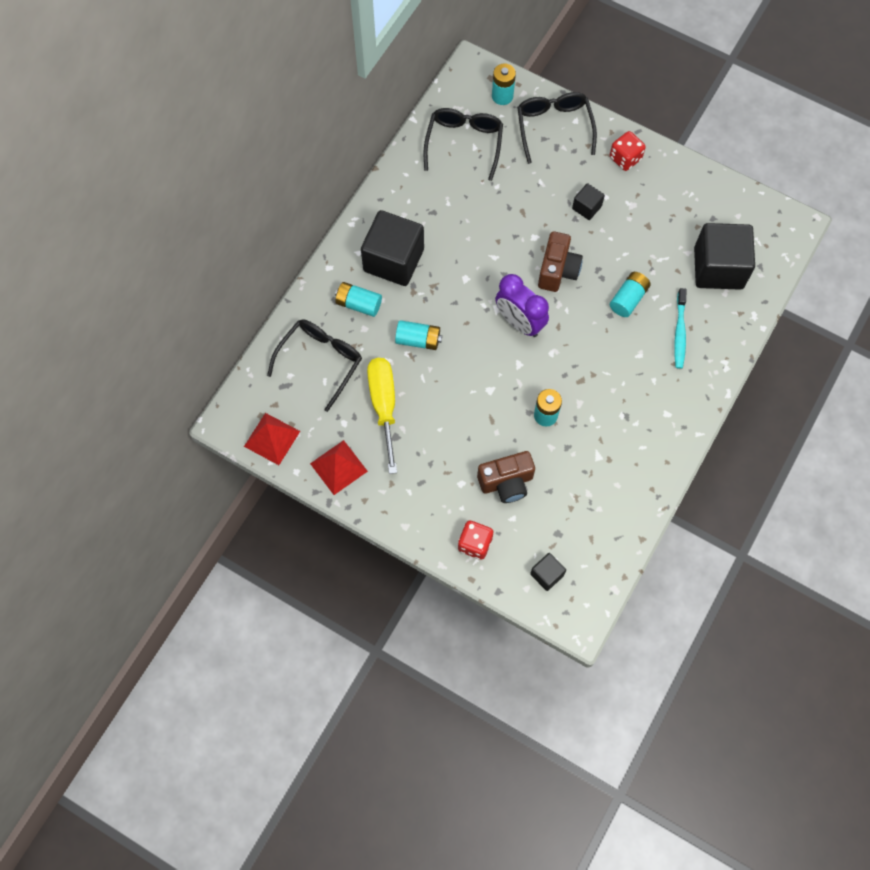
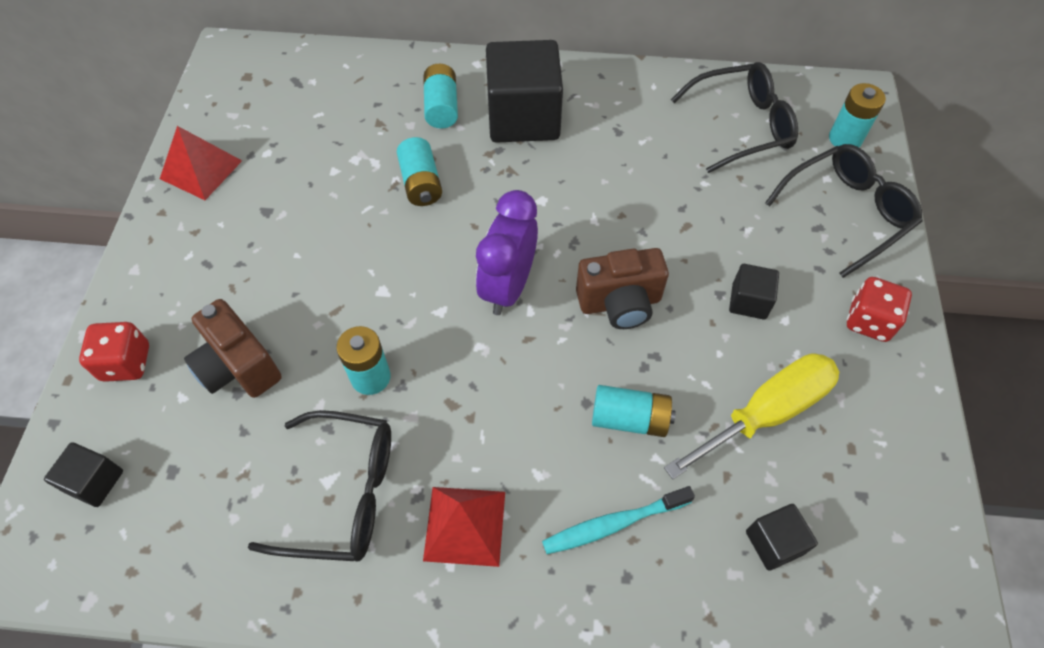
camera: 65 degrees right, 10 degrees down
(272, 438) = (219, 95): red pyramid -> red pyramid (464, 525)
(321, 361) = (344, 101): black glasses -> black glasses (344, 494)
(384, 405) = (307, 183): yellow screwdriver -> yellow screwdriver (766, 413)
(718, 268) = (774, 542): black cube -> black cube, size x0.47

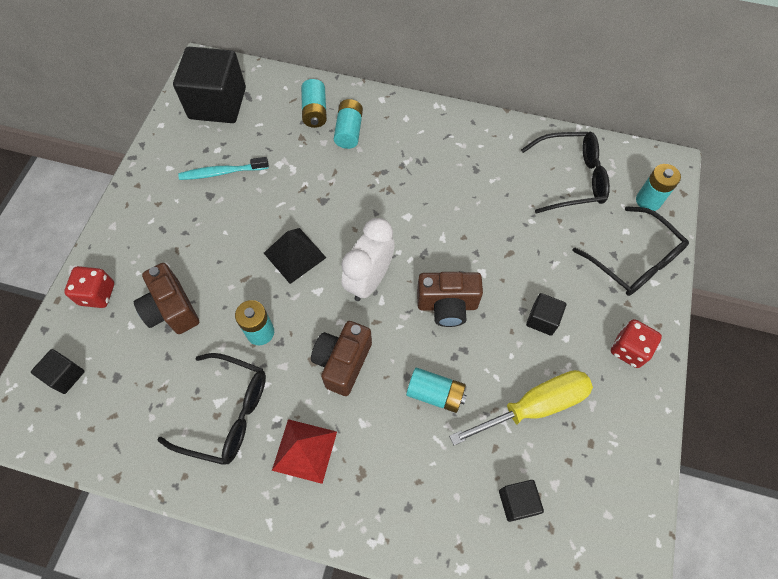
camera: 10 degrees right, 5 degrees up
(201, 169) = (169, 156): red pyramid -> none
(399, 270) = (294, 255): none -> black pyramid
(421, 183) = (322, 190): turquoise battery -> turquoise battery (315, 111)
(494, 398) = (342, 362): none -> brown camera
(508, 287) = (369, 280): purple clock -> white clock
(523, 118) = (407, 148): black cube -> black cube (217, 103)
(613, 523) = (407, 468): turquoise toothbrush -> turquoise toothbrush (222, 172)
(847, 212) = (634, 261): black glasses -> black glasses turned 75 degrees clockwise

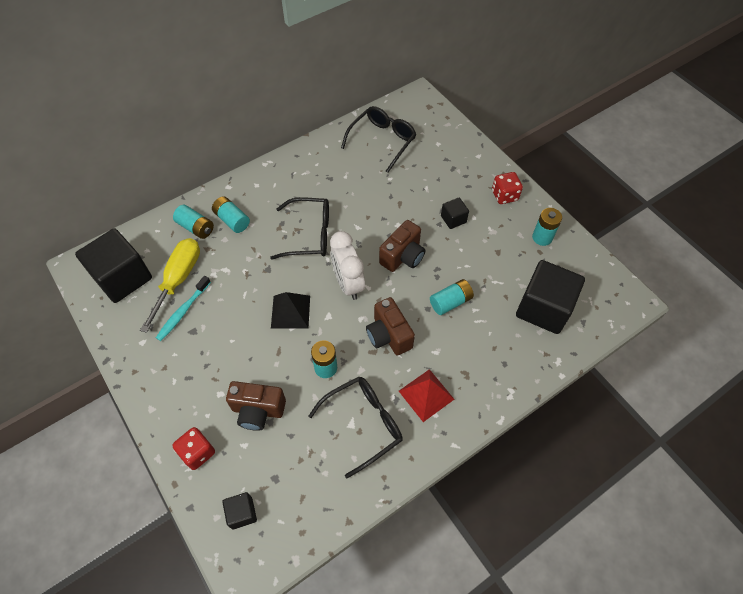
camera: 50 degrees left, 5 degrees down
(517, 502) = (543, 308): black cube -> black cube, size x2.13
(534, 406) = (499, 261): yellow screwdriver -> yellow screwdriver (179, 279)
(634, 261) = (458, 154): black glasses -> black glasses (310, 234)
(648, 201) = (430, 120): turquoise battery -> turquoise battery (542, 237)

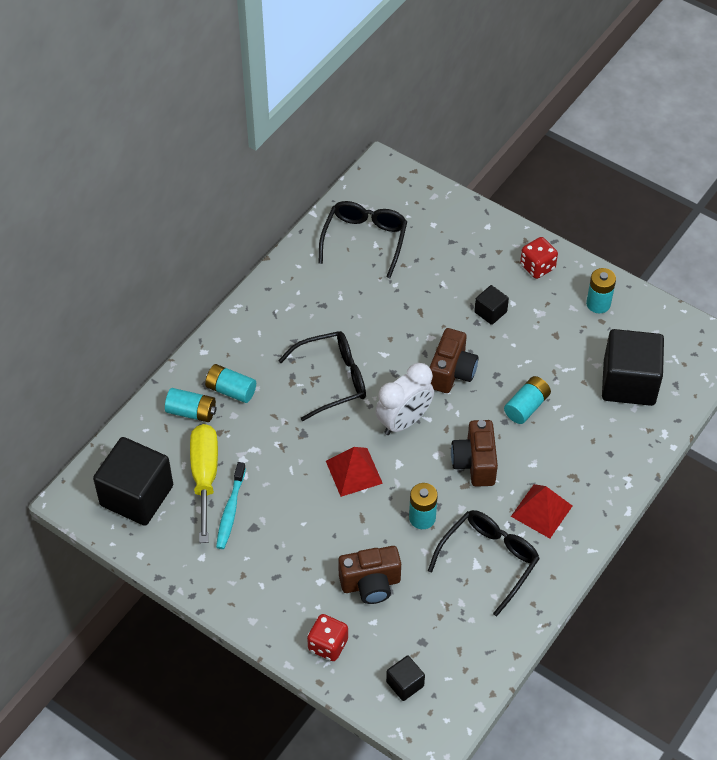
camera: 20 degrees left, 5 degrees down
(290, 311) = (354, 472): black pyramid -> red pyramid
(348, 283) = (404, 421): white clock -> white clock turned 90 degrees counterclockwise
(388, 335) = (475, 463): brown camera -> brown camera turned 45 degrees clockwise

